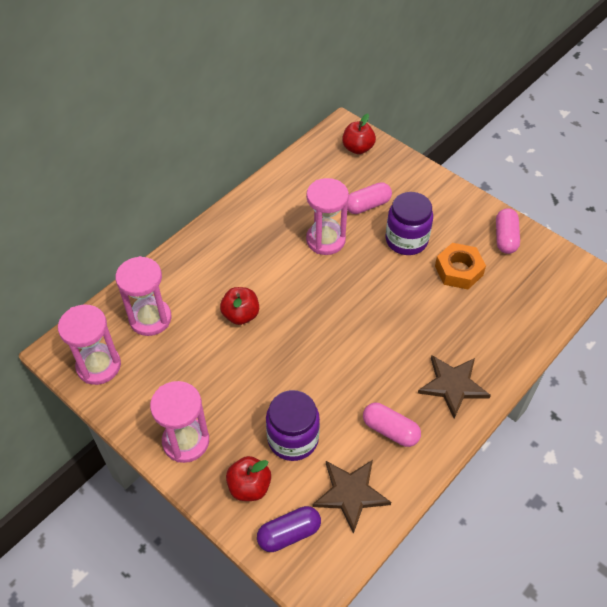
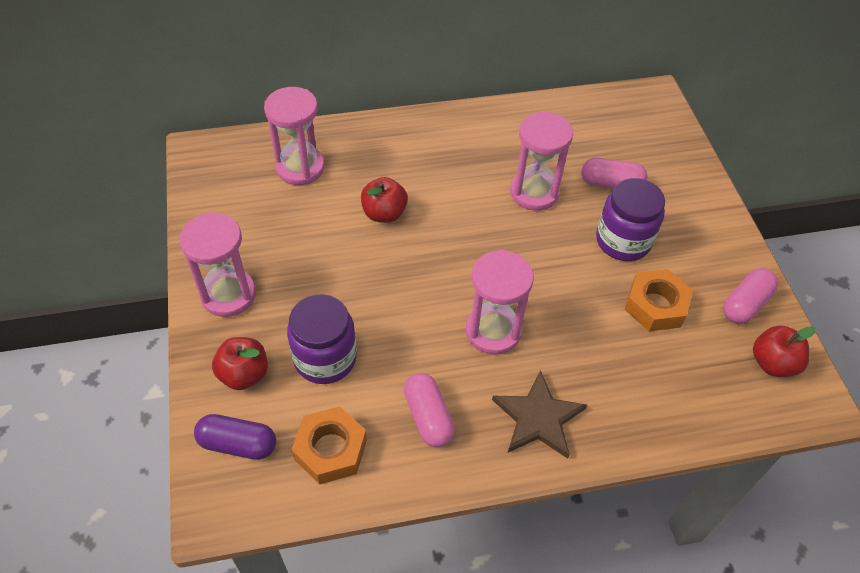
camera: 35 degrees right, 0 degrees up
(98, 366) = (219, 182): pink hourglass -> pink hourglass (493, 331)
(350, 493) = (330, 449): brown star -> orange nut
(358, 148) = (652, 123): red apple -> red apple (772, 363)

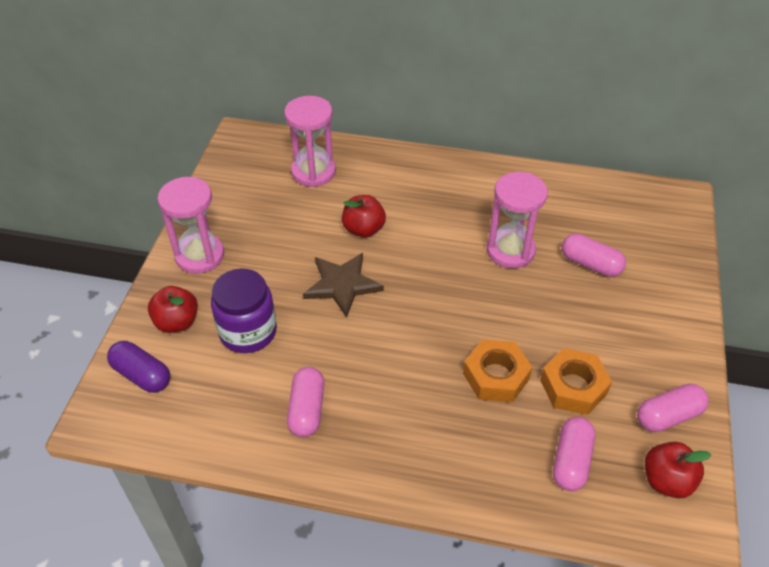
camera: 25 degrees right, 5 degrees down
(330, 449) = (211, 406): orange nut -> orange nut (496, 376)
(493, 331) = (404, 358): pink hourglass -> none
(538, 418) = (403, 446): brown star -> brown star (342, 285)
(623, 241) = (573, 319): purple jar -> none
(688, 375) = (571, 461): none -> pink capsule

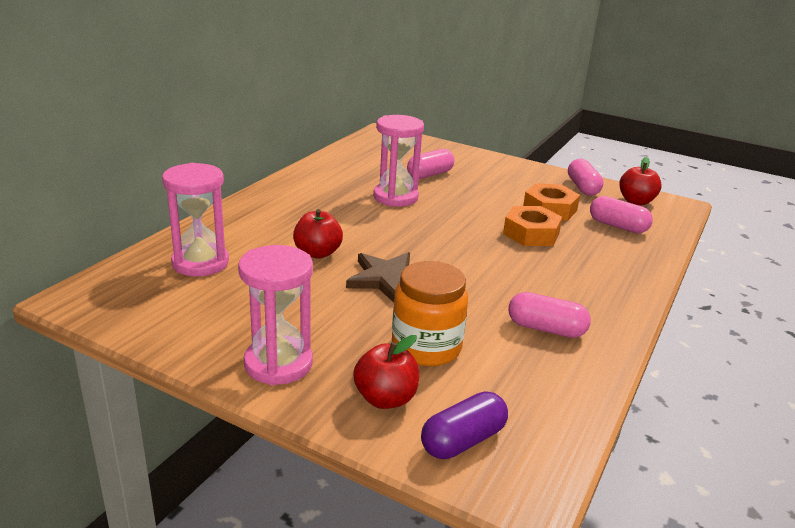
camera: 75 degrees left, 20 degrees down
(248, 332) = (426, 347): purple jar -> orange jar

